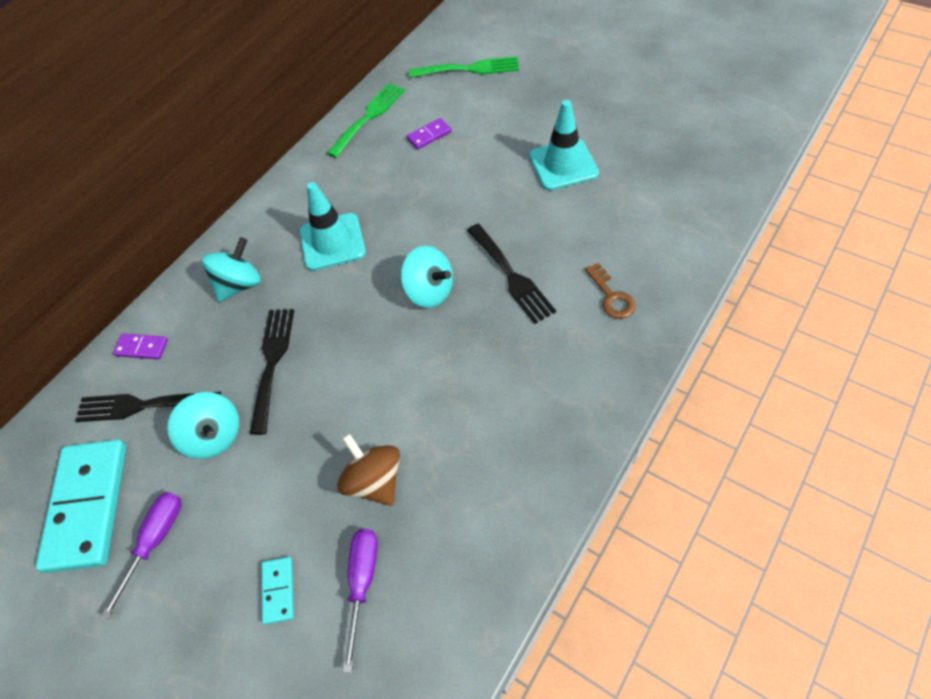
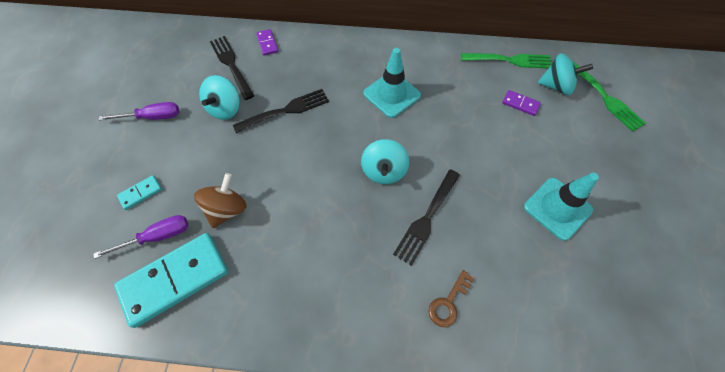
camera: 55 degrees right, 5 degrees up
(87, 506) = (163, 76): turquoise domino -> turquoise domino (175, 279)
(239, 285) = (332, 64): turquoise spinning top -> turquoise spinning top (556, 86)

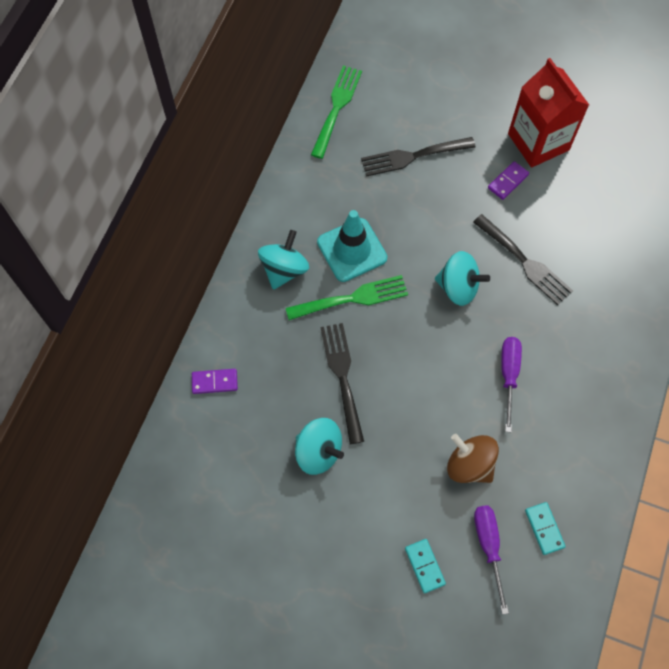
camera: 75 degrees left, 5 degrees up
(152, 117) = (306, 549): purple screwdriver -> purple screwdriver (508, 375)
(175, 279) = (544, 528): turquoise domino -> turquoise domino, size x0.44
(231, 64) = (240, 436): black fork -> black fork (412, 156)
(448, 302) = (614, 270): brown key -> none
(520, 104) = (403, 123): purple domino -> purple domino (508, 181)
(556, 86) = (388, 78): turquoise spinning top -> turquoise spinning top (284, 269)
(557, 208) = (538, 142): turquoise traffic cone -> red carton
(605, 98) = (418, 40): green fork -> green fork (352, 298)

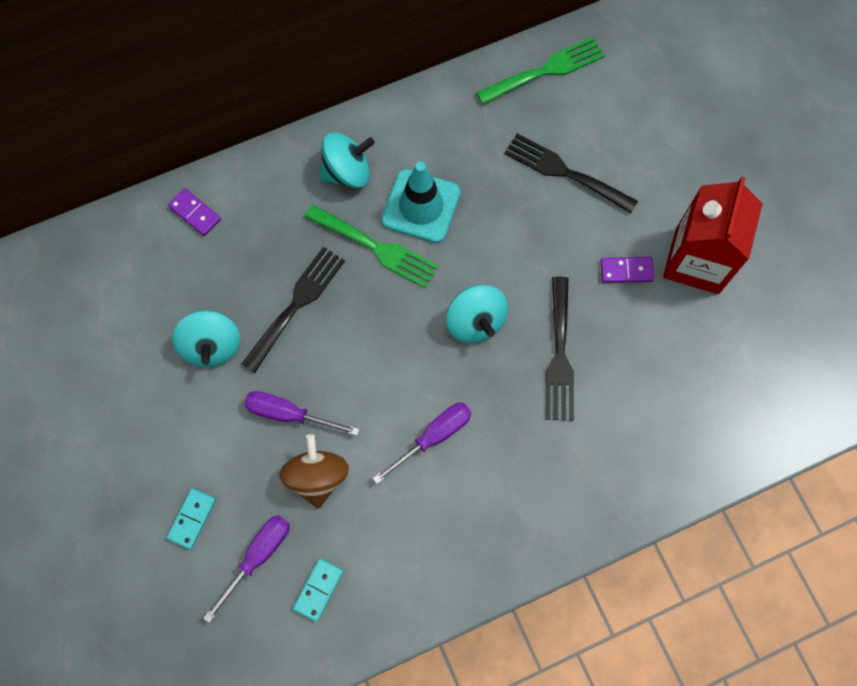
camera: 45 degrees right, 5 degrees up
(412, 445) = (289, 414): none -> purple screwdriver

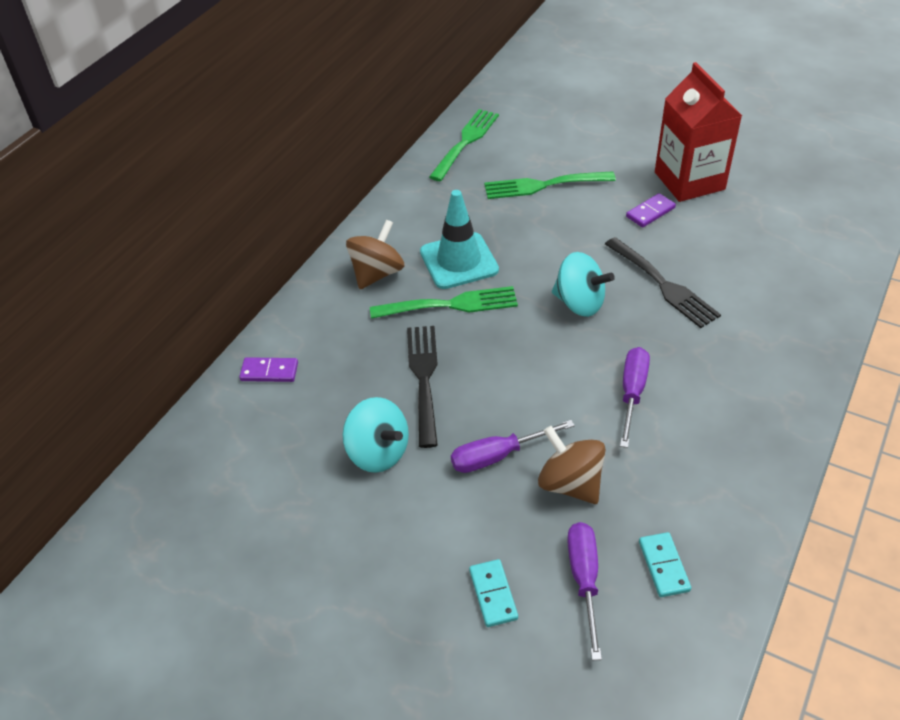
camera: 35 degrees left, 25 degrees down
(347, 172) = (377, 273): turquoise spinning top -> brown spinning top
(564, 172) = (543, 185): black fork -> green fork

